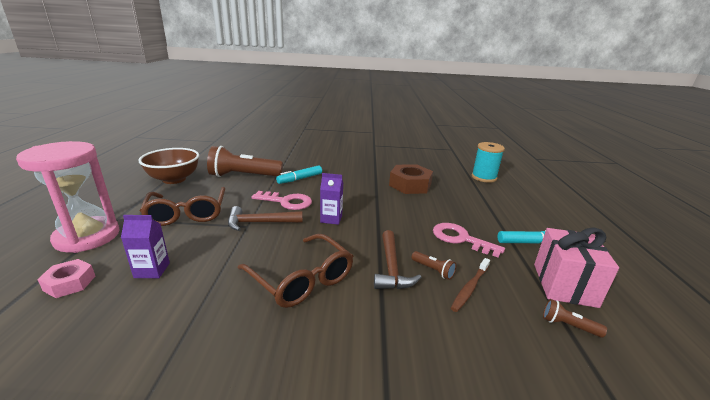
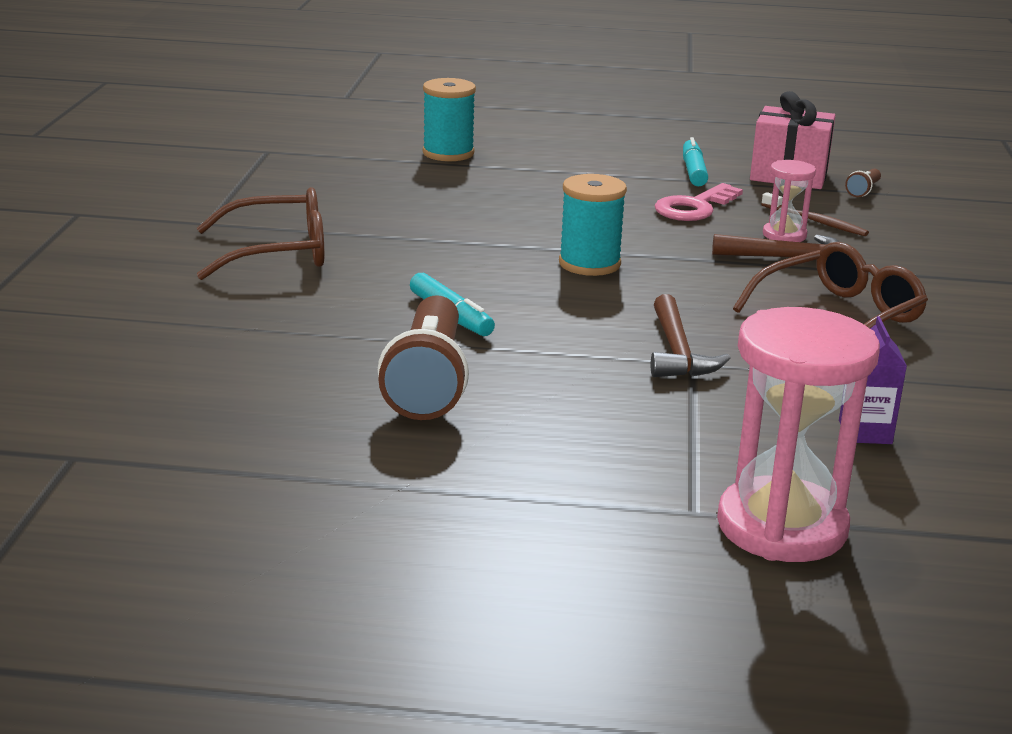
camera: 85 degrees left, 0 degrees up
(69, 283) = (930, 499): pink nut -> none
(174, 179) = (450, 477): brown bowl -> none
(187, 213) = (653, 430): brown glasses -> brown glasses (279, 252)
(287, 202) = (580, 329): pink key -> none
(331, 219) = (648, 290): purple carton -> none
(360, 206) = (589, 264): none -> turquoise spool
(410, 185) = (486, 215): brown nut -> none
(433, 270) = (784, 235): brown flashlight -> pink hourglass

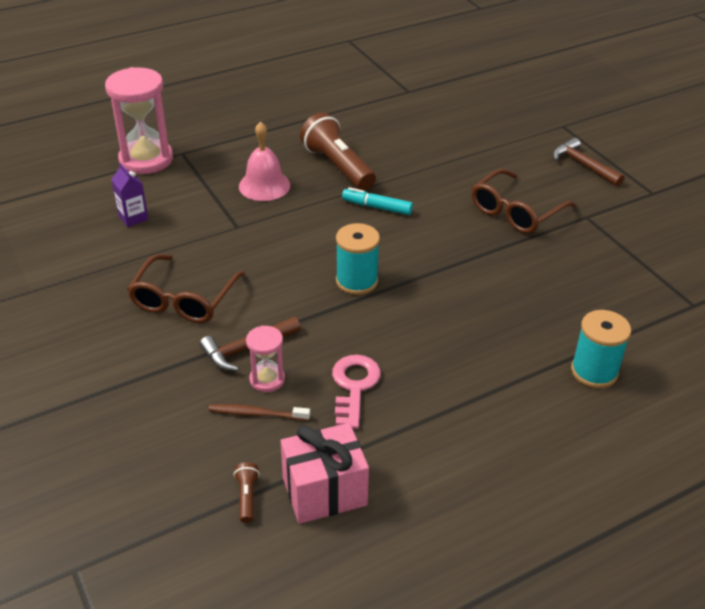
camera: 145 degrees right, 15 degrees up
(589, 399) = (264, 185): none -> pink bell
(677, 352) = (250, 231): brown hammer -> brown hammer (583, 165)
(693, 171) = (403, 451): turquoise marker -> none

